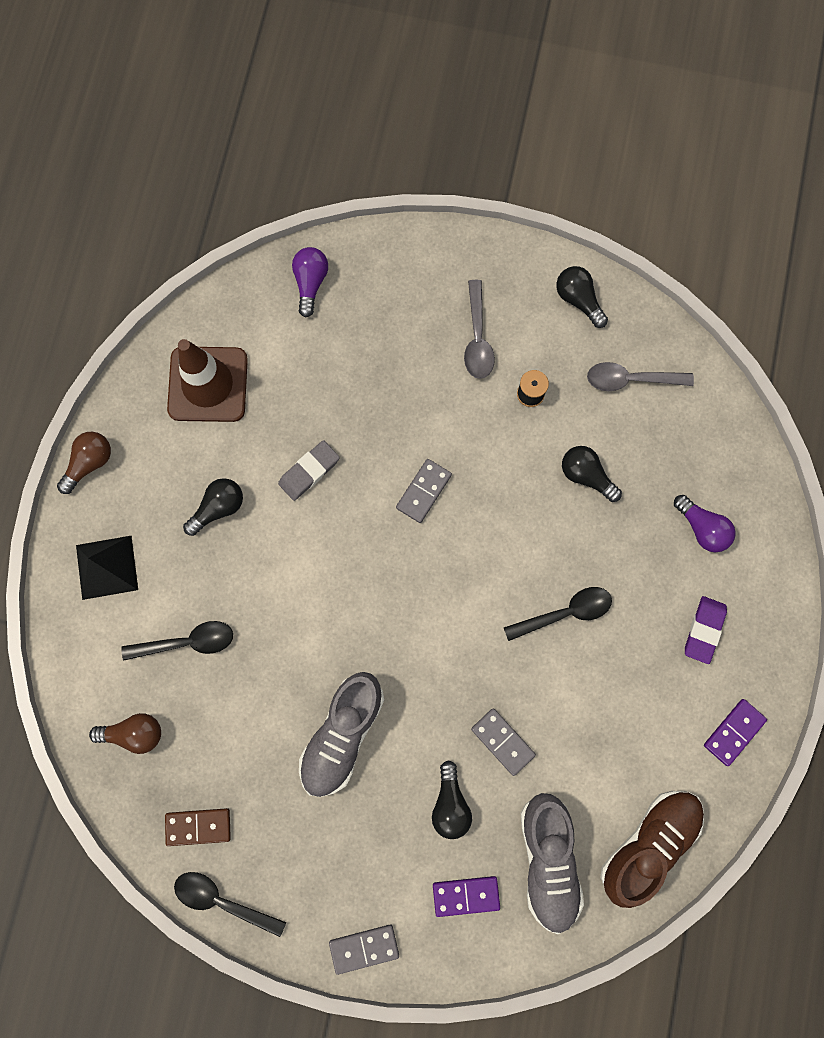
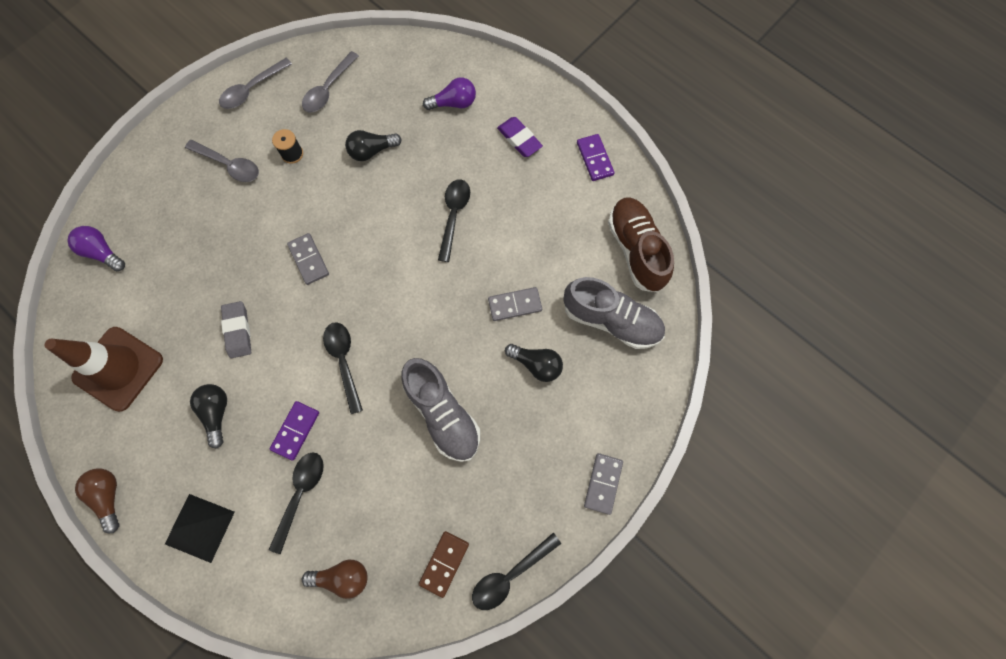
camera: 60 degrees left, 5 degrees down
(134, 733) = (342, 577): brown light bulb -> brown light bulb turned 60 degrees clockwise
(338, 598) = (343, 361): none -> black spoon
(466, 895) = (605, 389): purple domino -> purple domino (296, 431)
(578, 300) = (252, 89): black light bulb -> grey spoon

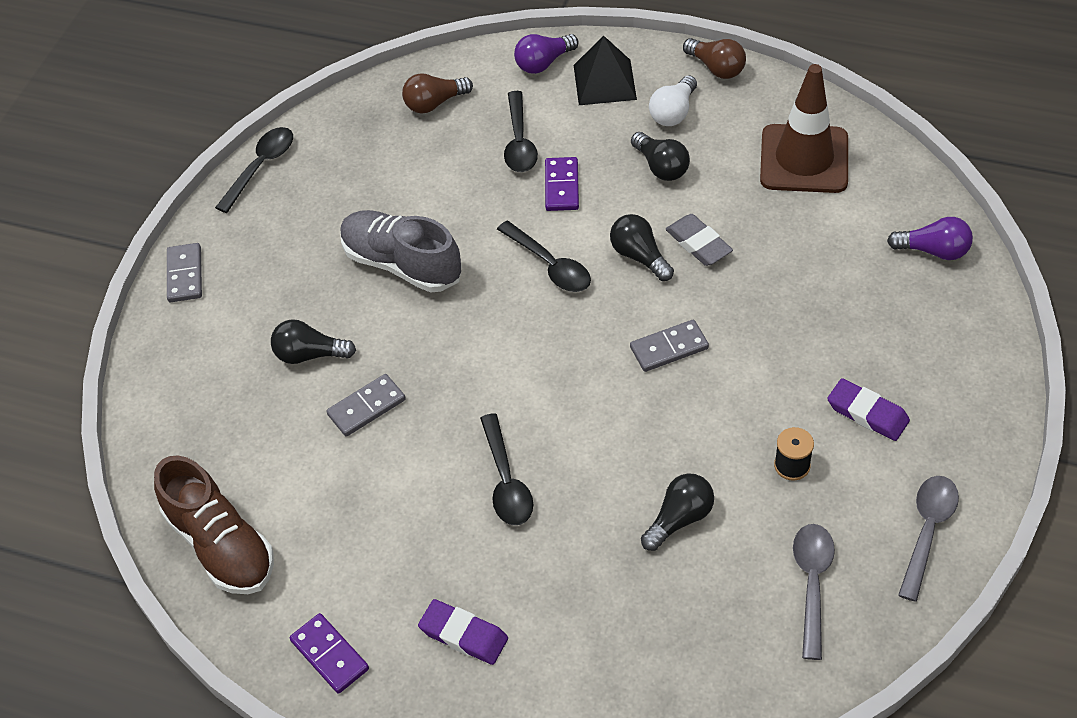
camera: 160 degrees right, 20 degrees down
(172, 464) = (673, 112): none -> white light bulb
(229, 165) = (867, 413): grey spoon -> purple eraser
(282, 339) = (639, 256): none -> black light bulb
(308, 260) = (669, 348): grey domino -> grey domino turned 60 degrees counterclockwise
(444, 563) = (334, 150): brown domino -> none
(453, 103) = (599, 648): purple light bulb -> purple light bulb (544, 63)
(611, 320) = (228, 441): grey shoe -> none

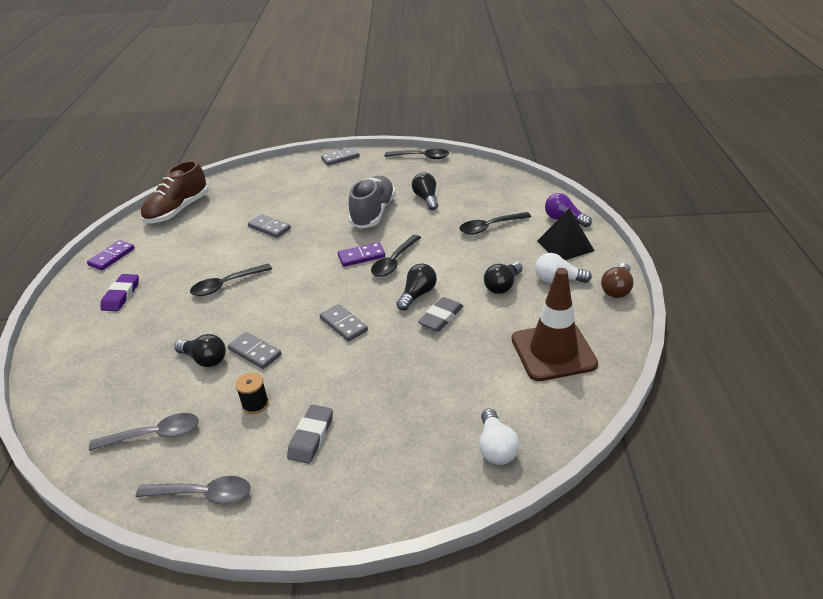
camera: 70 degrees right, 15 degrees down
(310, 354) = (300, 203): black light bulb -> black light bulb (426, 199)
(434, 103) = (502, 192): brown light bulb -> none
(561, 186) = (461, 251): purple domino -> purple domino (361, 256)
(687, 457) = (255, 352): none -> grey domino
(867, 413) = (311, 437): purple eraser -> grey eraser
(933, 250) = (496, 447): purple light bulb -> white light bulb

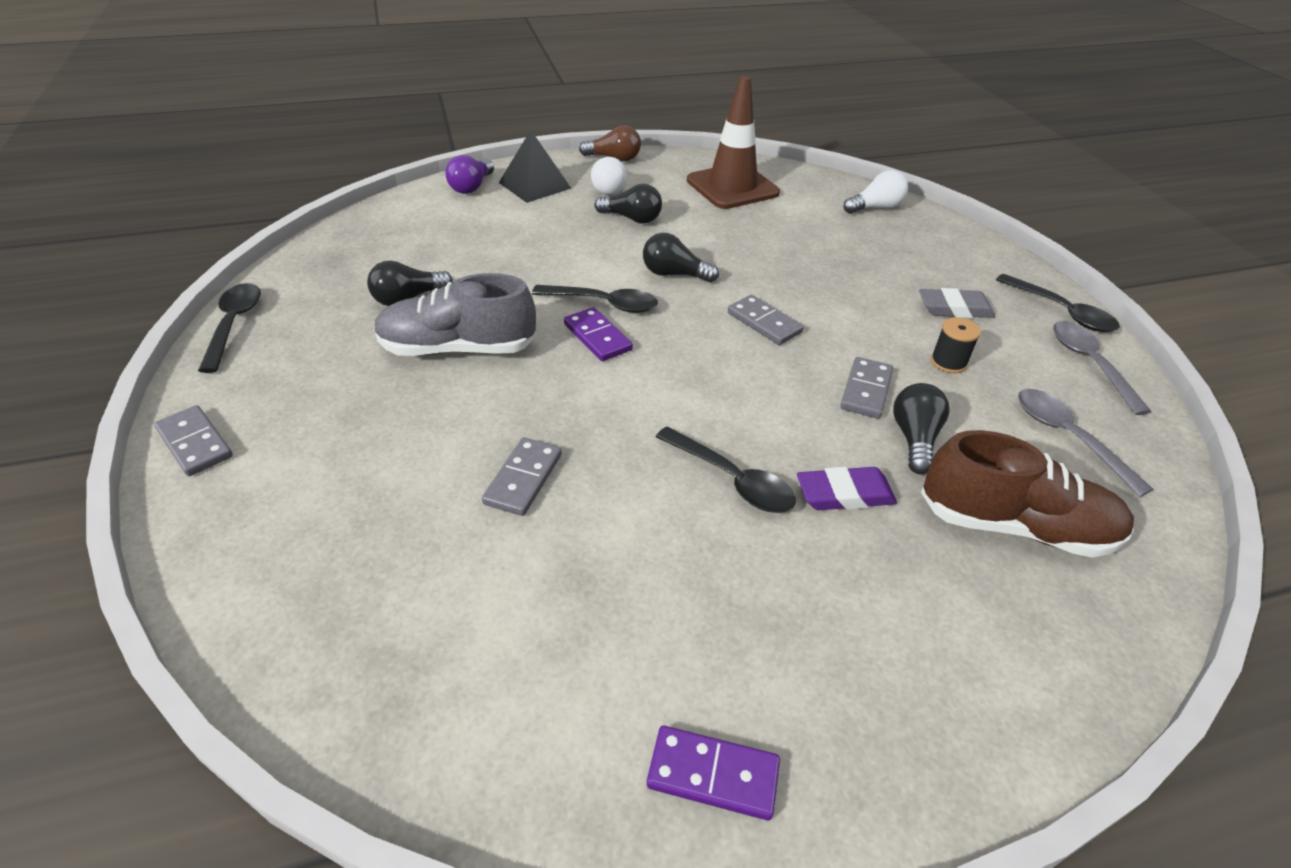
camera: 110 degrees left, 5 degrees up
(121, 295) = (841, 652): purple eraser -> purple eraser (844, 494)
(178, 210) = (451, 716): brown shoe -> brown shoe (1015, 526)
(344, 324) = (764, 323): grey domino -> grey domino turned 75 degrees counterclockwise
(441, 317) = (711, 252): grey eraser -> none
(489, 227) = (496, 236): black spoon -> black spoon (1062, 312)

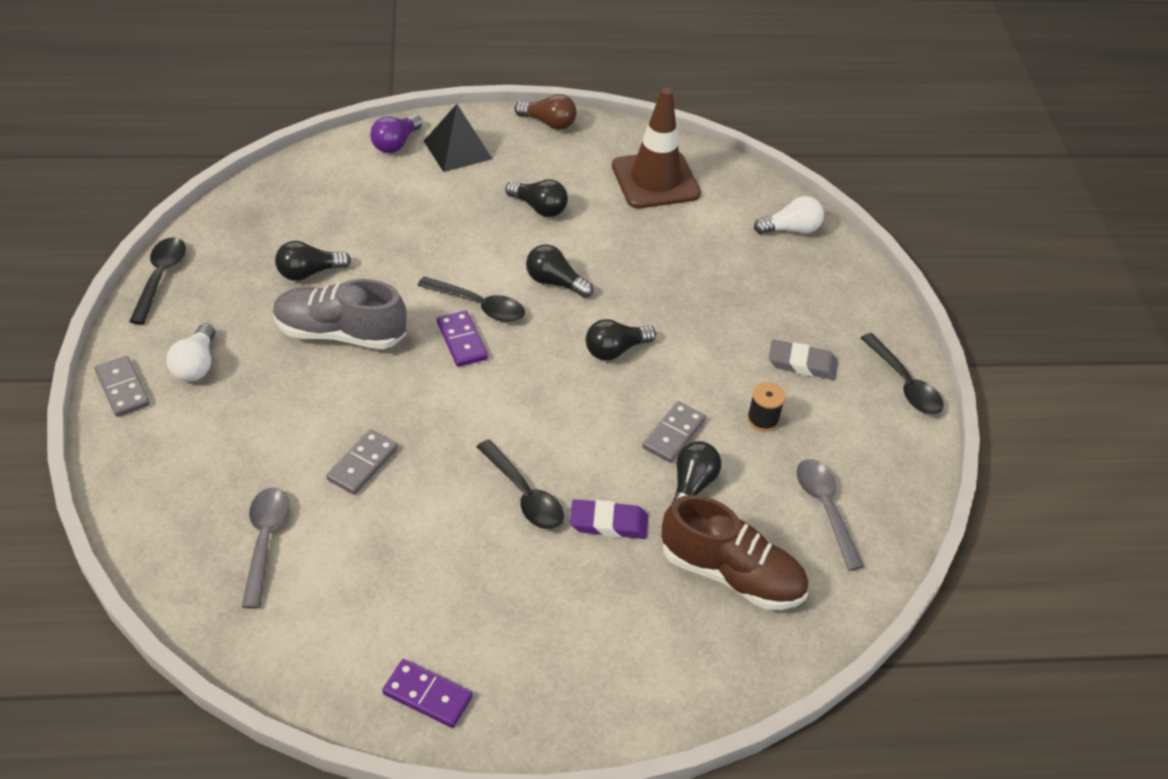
camera: 10 degrees right, 5 degrees up
(608, 188) = (529, 163): white light bulb -> white light bulb (196, 365)
(764, 323) = (615, 350): grey domino -> black light bulb
(1089, 364) = (893, 443): grey spoon -> grey spoon (265, 541)

